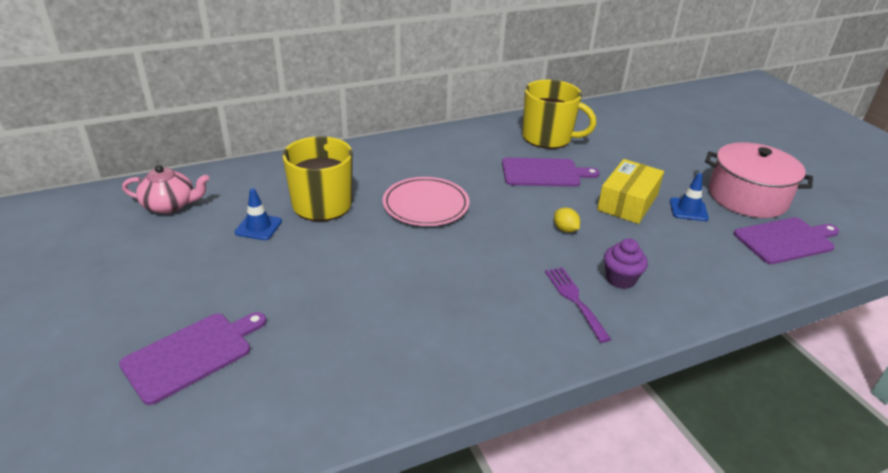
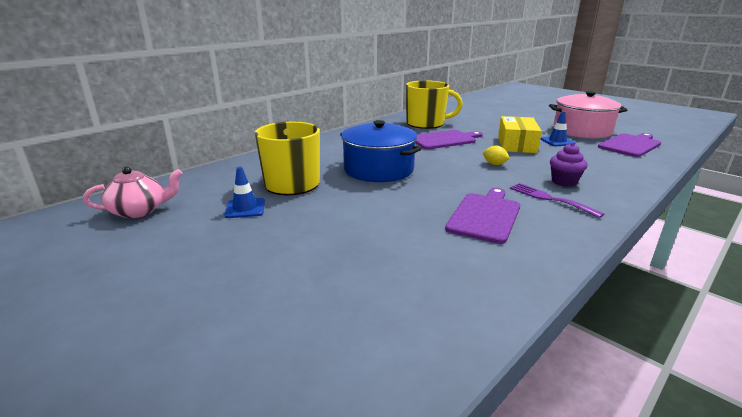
camera: 20 degrees left, 10 degrees down
(192, 354) = (257, 319): purple cutting board -> purple cutting board (485, 215)
(426, 205) = (378, 169): pink plate -> blue pot

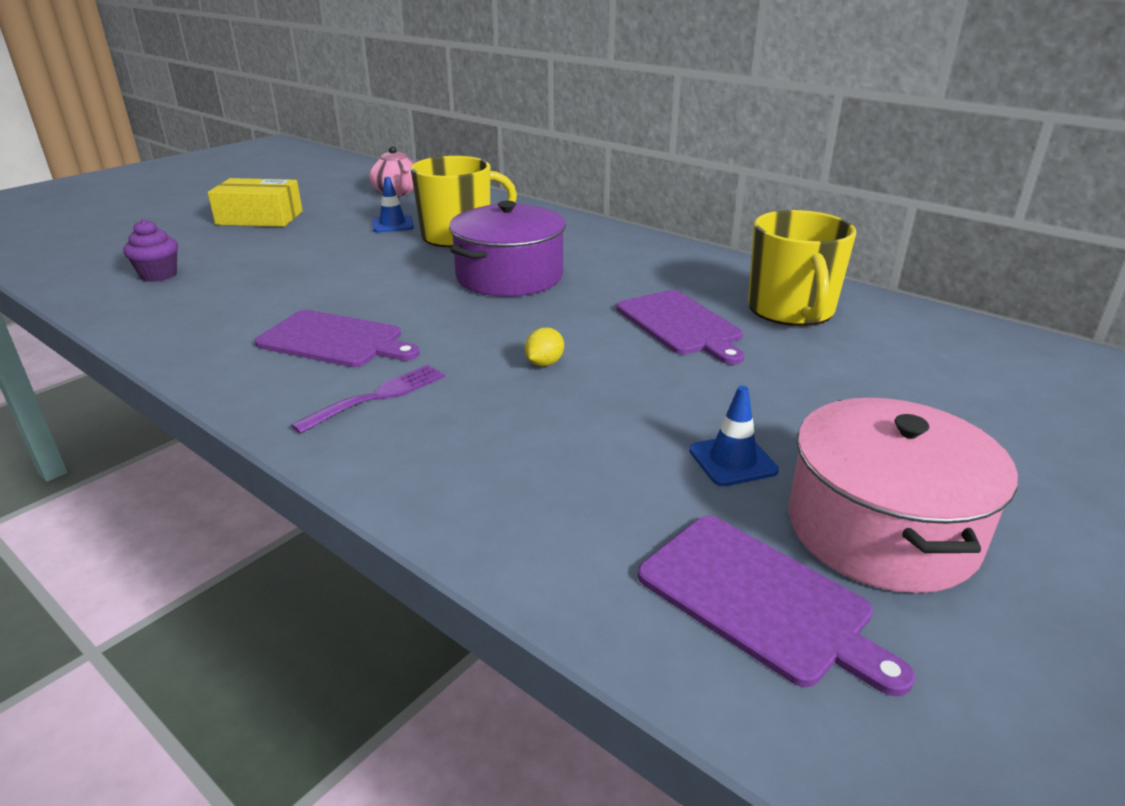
camera: 85 degrees right, 5 degrees up
(378, 169) = (509, 276): blue pot -> purple pot
(516, 144) = (681, 399): yellow box -> yellow box (259, 218)
(564, 182) = (453, 423): purple cupcake -> purple cupcake (159, 275)

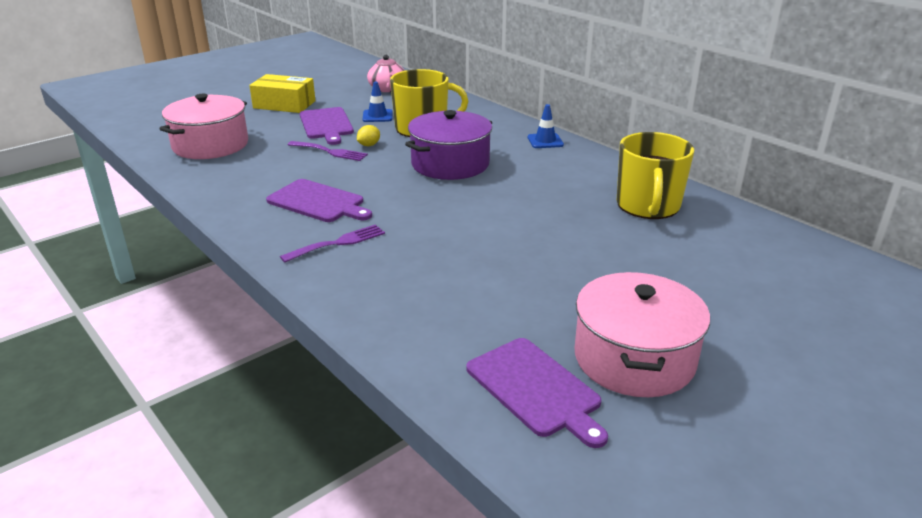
camera: 10 degrees right, 0 degrees up
(159, 275) = (210, 145): purple cupcake -> pink pot
(337, 272) = (330, 152): none -> purple fork
(544, 363) = (454, 230): yellow lemon -> yellow lemon (369, 145)
(680, 325) = (560, 210): purple cutting board -> purple cutting board (326, 125)
(732, 460) = (556, 307): blue traffic cone -> blue traffic cone (545, 141)

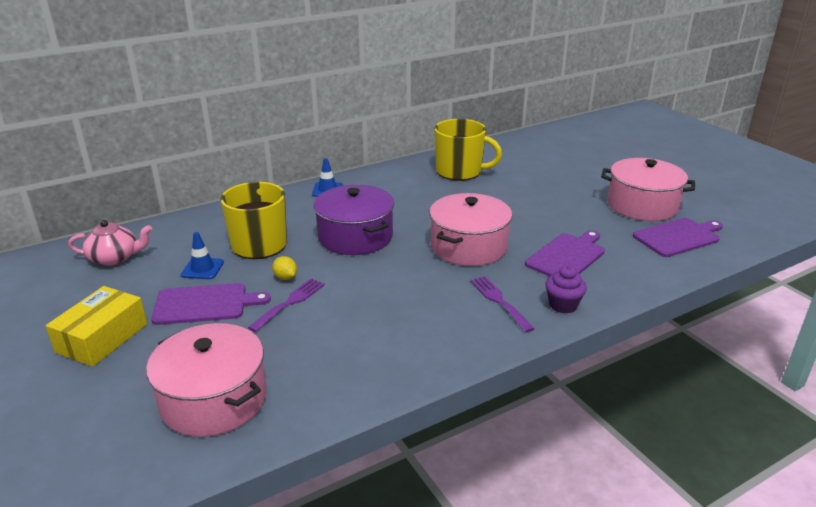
camera: 80 degrees left, 0 degrees up
(318, 202) = (414, 311): purple cutting board -> purple cutting board (567, 256)
(332, 281) = (563, 305): none -> purple cupcake
(449, 221) = (468, 246): none -> pink pot

